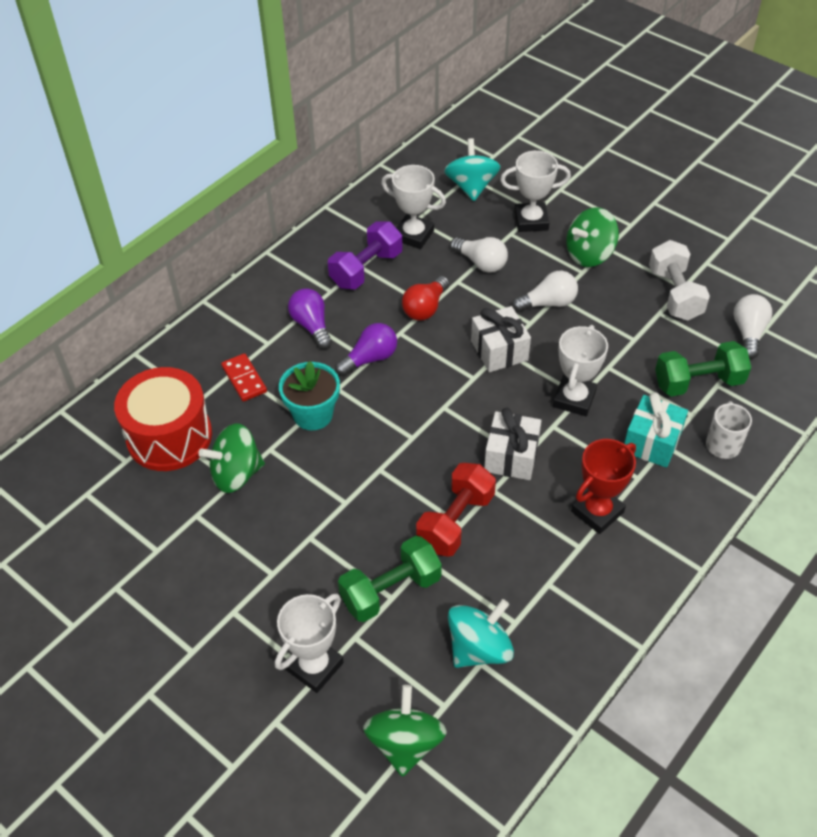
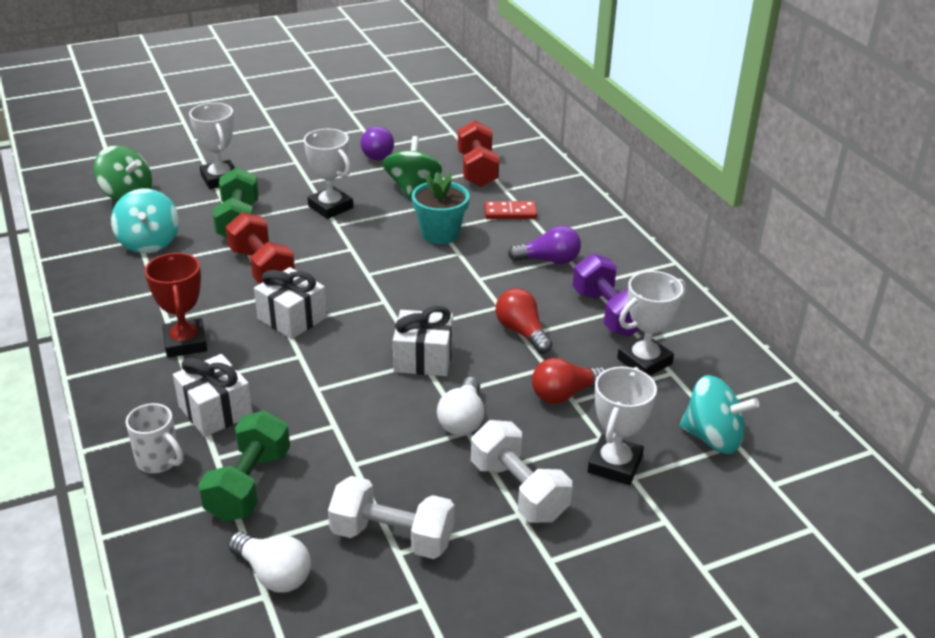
camera: 115 degrees right, 15 degrees down
(169, 436) = (477, 170): red drum -> red dumbbell
(370, 359) = (480, 279): purple light bulb -> purple light bulb (377, 153)
(481, 263) = (564, 394): white light bulb -> red light bulb
(574, 399) = (317, 382): white trophy -> white trophy (330, 207)
(589, 254) = (518, 490): green spinning top -> white dumbbell
(652, 442) = (215, 411): turquoise gift -> white gift

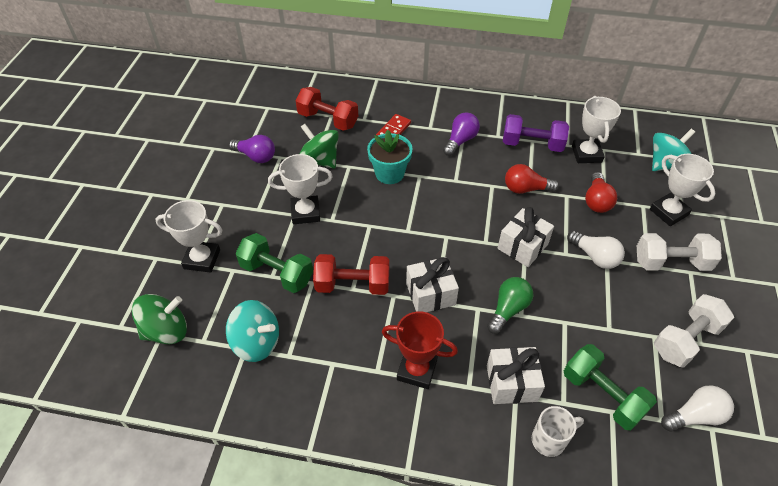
camera: 55 degrees left, 15 degrees up
(317, 377) = (508, 309): none -> green light bulb

